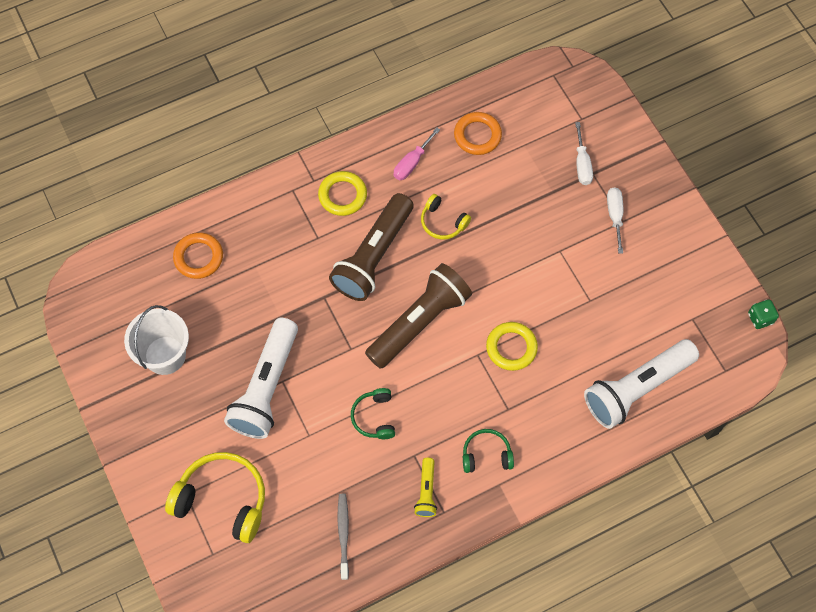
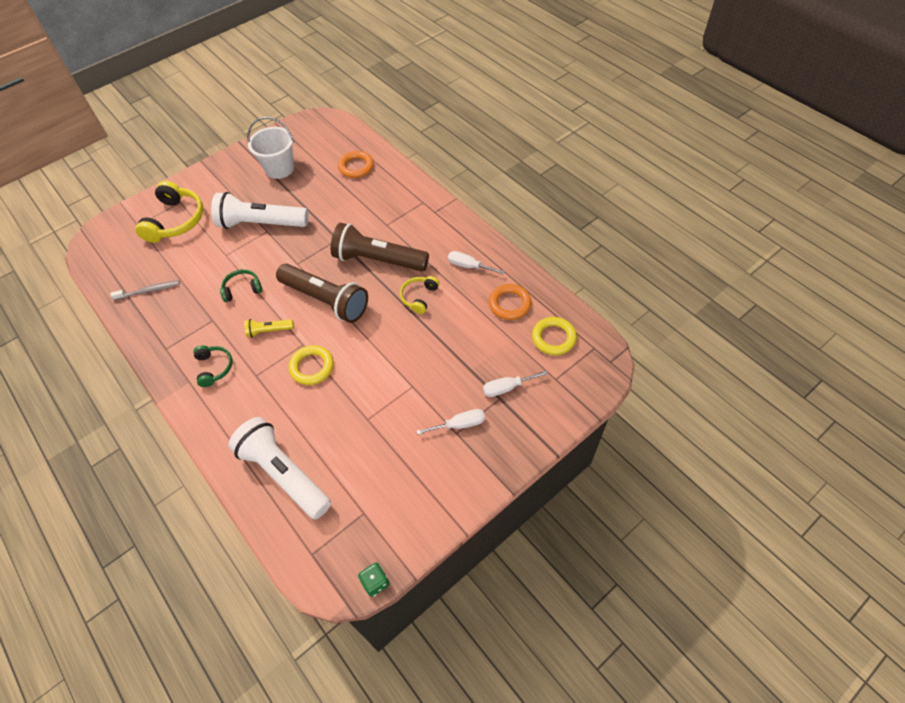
camera: 80 degrees right, 10 degrees down
(342, 195) = (426, 231): yellow ring -> yellow ring (553, 338)
(412, 163) = (468, 266): pink screwdriver -> white screwdriver
(426, 491) = (182, 334): yellow flashlight -> yellow flashlight (269, 331)

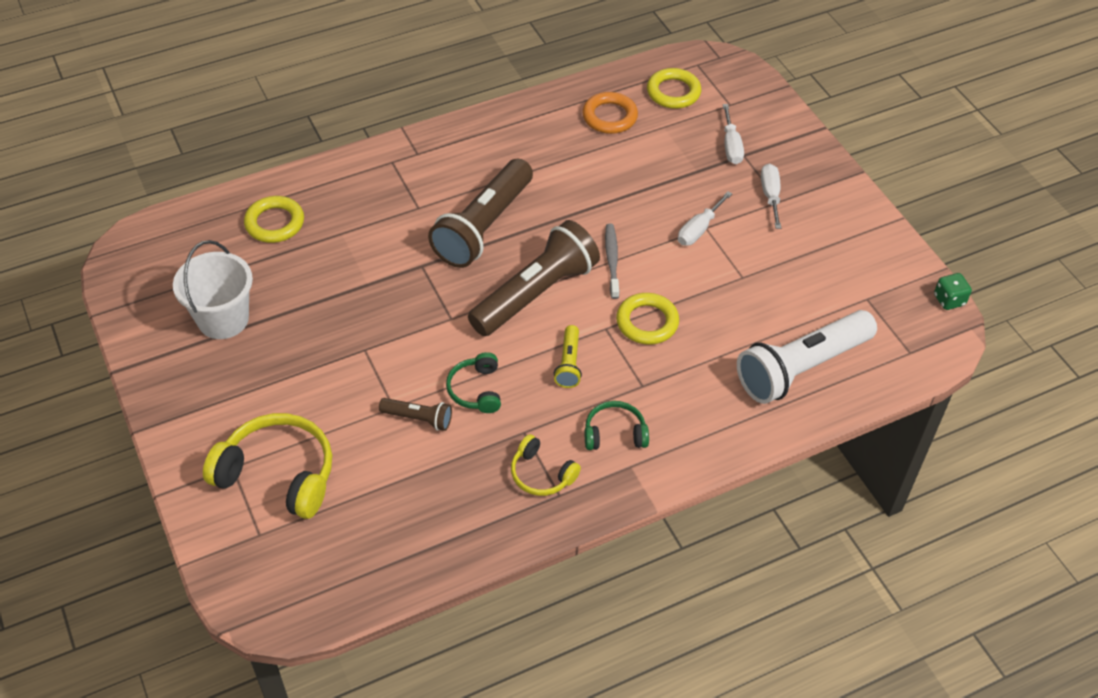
camera: 80 degrees left, 5 degrees down
(149, 291) = (429, 516): grey toothbrush -> grey toothbrush (612, 260)
(218, 268) = (418, 418): none -> brown flashlight
(261, 224) = (344, 355): white flashlight -> none
(356, 167) = (274, 223): orange ring -> yellow ring
(419, 297) = (567, 196): yellow headphones -> yellow headphones (541, 474)
(468, 266) = (533, 140): white screwdriver -> white screwdriver (698, 229)

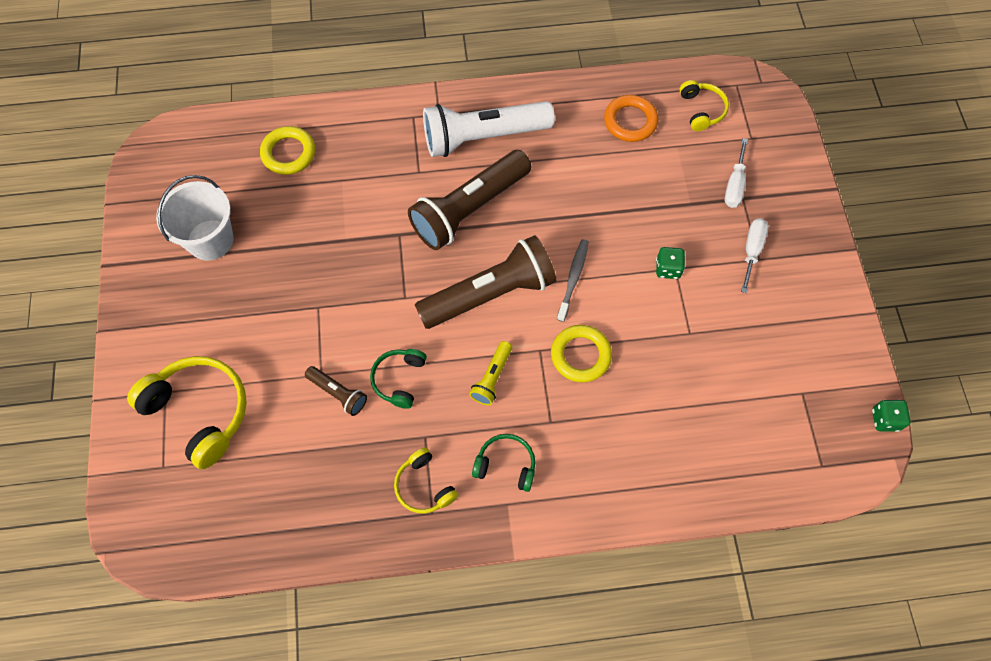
camera: 20 degrees right, 15 degrees up
(673, 92) = (701, 110): yellow ring -> yellow headphones
(698, 229) = (668, 269): white screwdriver -> green dice
(801, 368) = (708, 450): white flashlight -> white flashlight (483, 137)

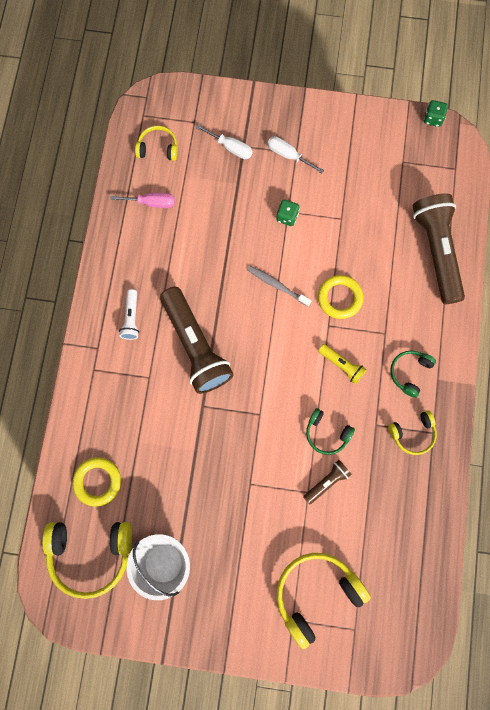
camera: 75 degrees left, 10 degrees up
(209, 167) = (90, 553): none -> yellow headphones
(483, 137) = (131, 318): white flashlight -> white flashlight, size x0.46
(490, 294) = (273, 349): brown flashlight -> brown flashlight (436, 251)
(630, 121) = (152, 203): orange ring -> pink screwdriver

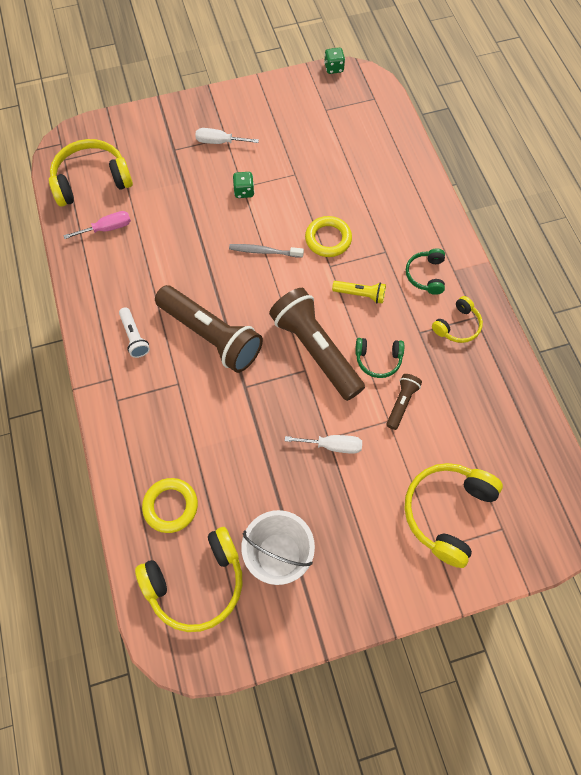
camera: 25 degrees left, 10 degrees down
(158, 148) = (92, 181): yellow headphones -> yellow headphones, size x1.81
(231, 148) = (162, 155): white screwdriver -> white screwdriver (333, 445)
(436, 251) = (394, 168): brown flashlight -> brown flashlight (316, 350)

